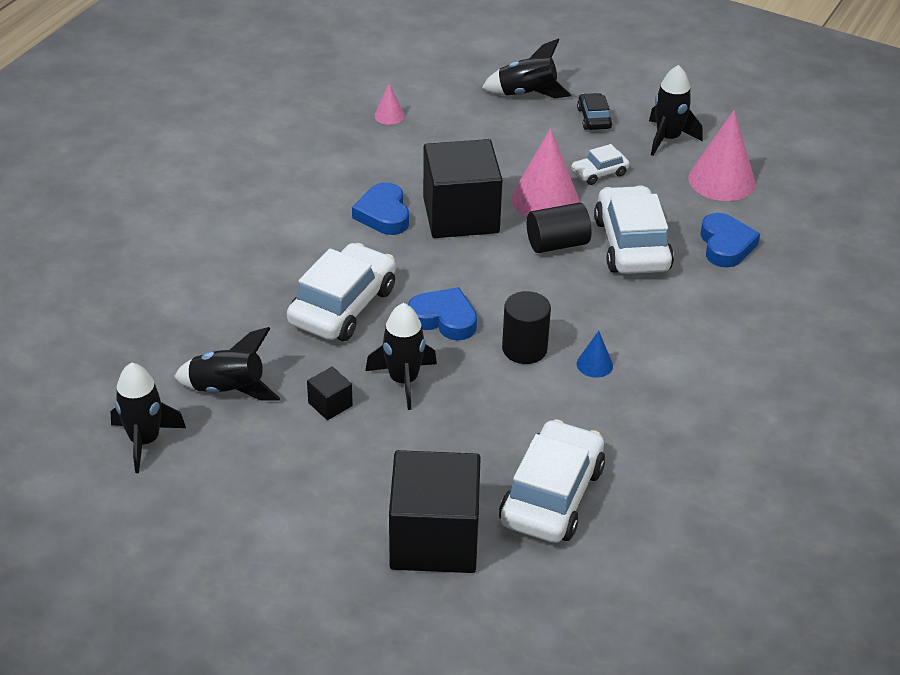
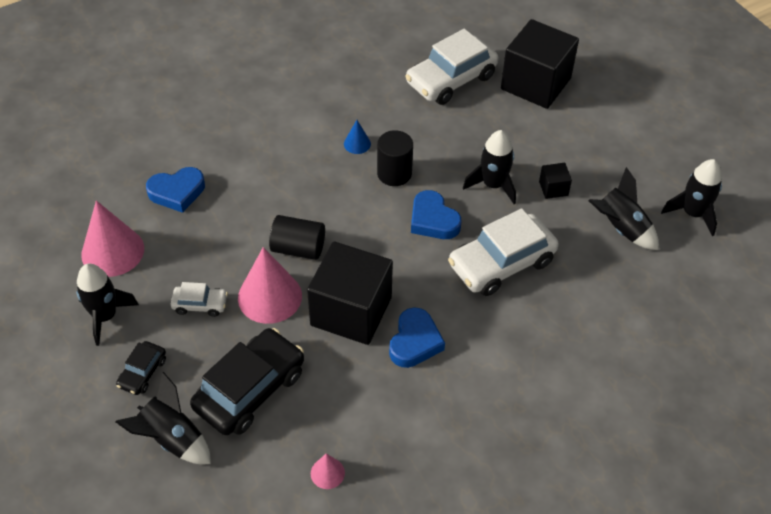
camera: 150 degrees left, 10 degrees up
(497, 138) = (250, 390): none -> black car
(631, 244) = (244, 223): white car -> none
(725, 245) = (177, 192): blue heart -> blue heart turned 135 degrees counterclockwise

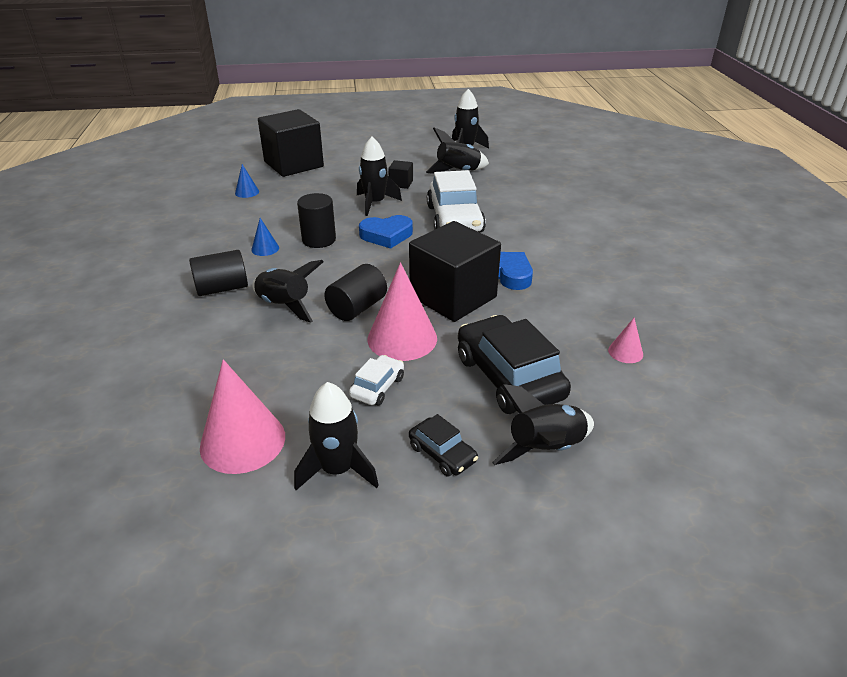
camera: 65 degrees left, 15 degrees down
(177, 192) = (206, 369): blue heart -> none
(277, 199) = (285, 306): none -> black rocket
(281, 147) = (222, 288): none -> black cylinder
(451, 79) = (247, 192): white car -> blue cone

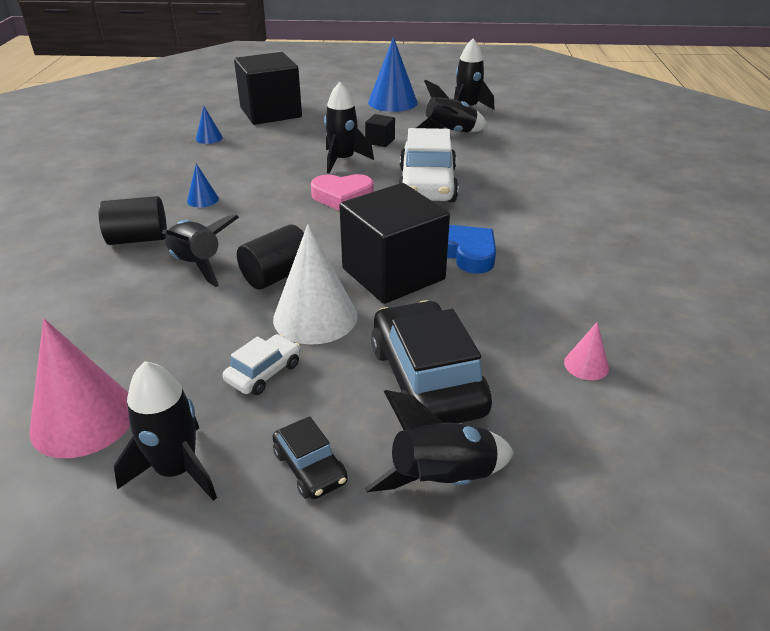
camera: 10 degrees right, 0 degrees up
(319, 240) = (265, 195): black cylinder -> none
(386, 235) = (342, 196): blue heart -> pink heart
(399, 147) = (392, 102): none -> blue cone
(402, 338) = (315, 317): pink cone -> white cone

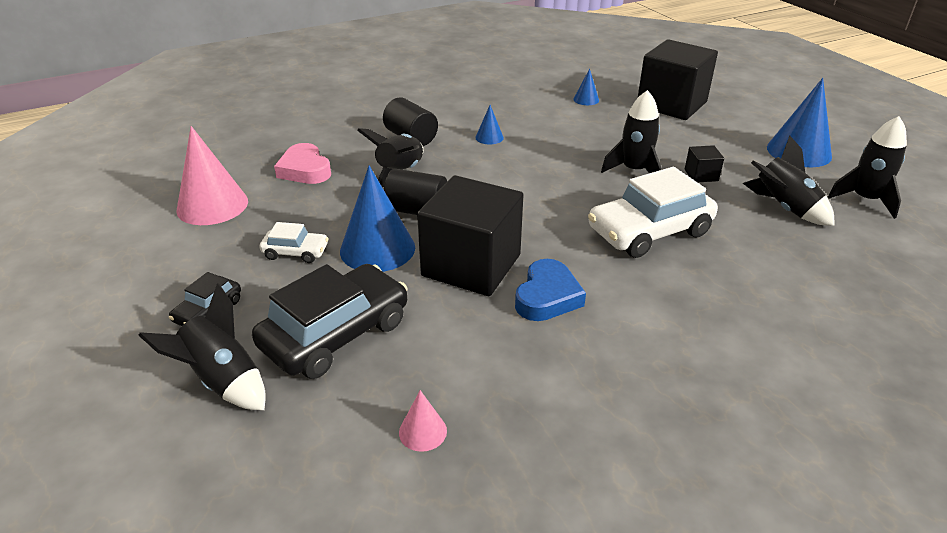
camera: 60 degrees right, 0 degrees up
(176, 470) = (183, 258): black rocket -> none
(315, 317) = (377, 249): white cone -> blue cone
(342, 196) = (569, 194): pink heart -> pink heart (305, 170)

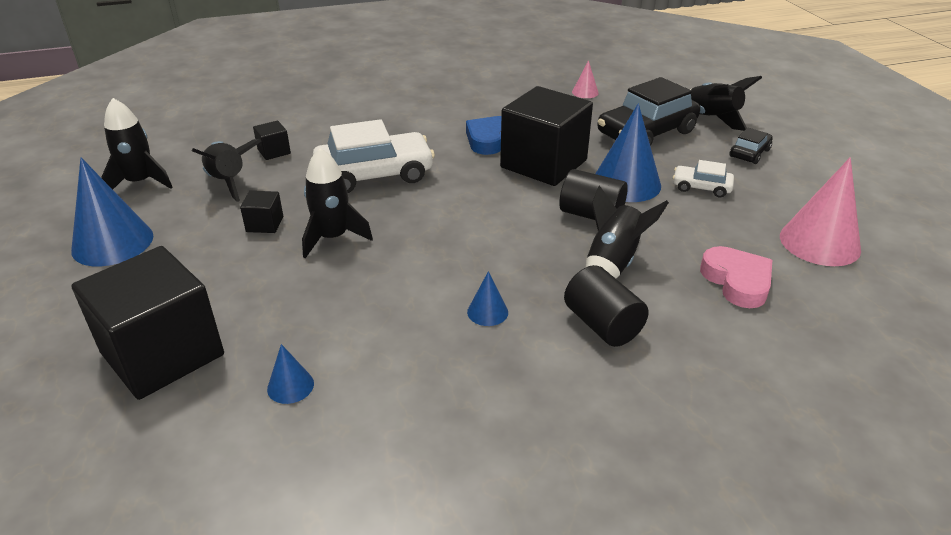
camera: 170 degrees left, 0 degrees up
(787, 249) = (274, 151): none -> black cube

